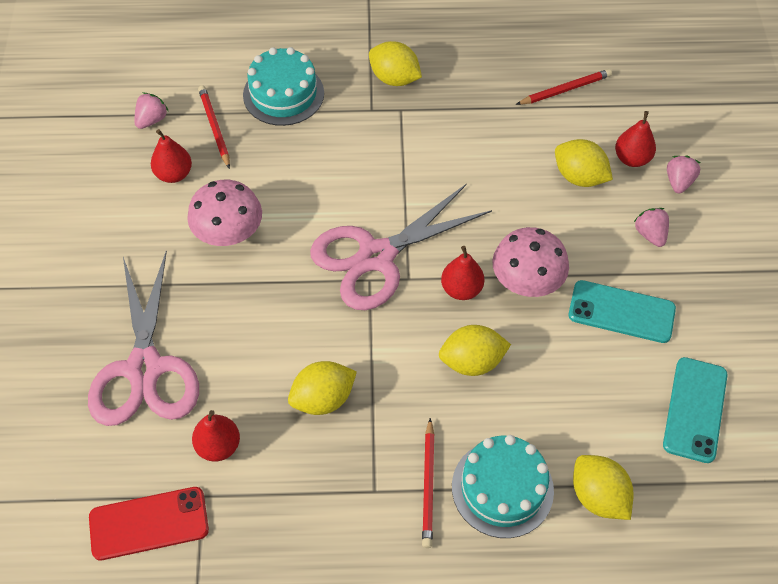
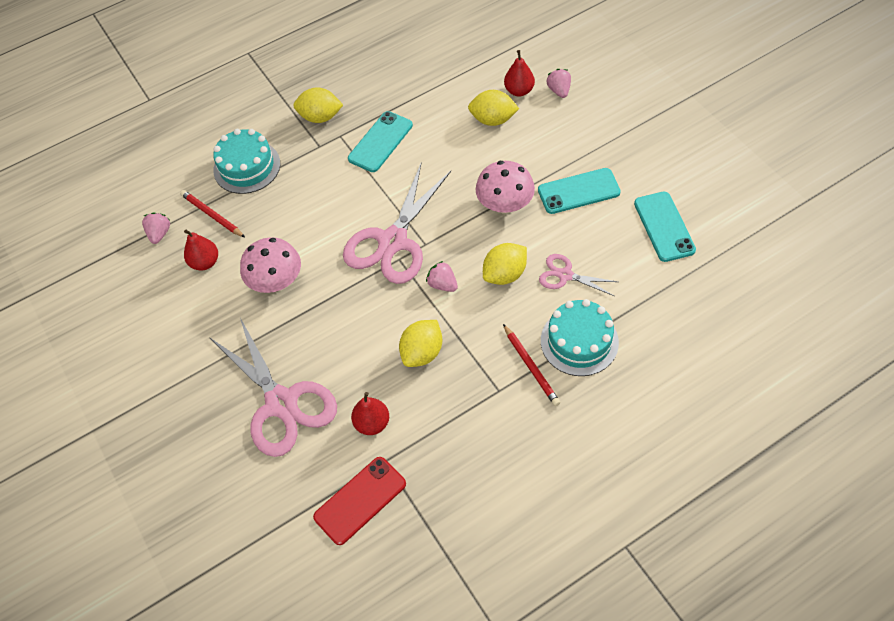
camera: 25 degrees left, 0 degrees up
(439, 138) = (380, 142): none -> turquoise phone
(461, 289) = (465, 232): red pear -> none
(539, 402) = (565, 275): none -> pink scissors
(565, 89) = (444, 67): red pencil -> none
(598, 496) = (641, 312): yellow lemon -> none
(650, 234) = (563, 133): pink strawberry -> pink strawberry (442, 284)

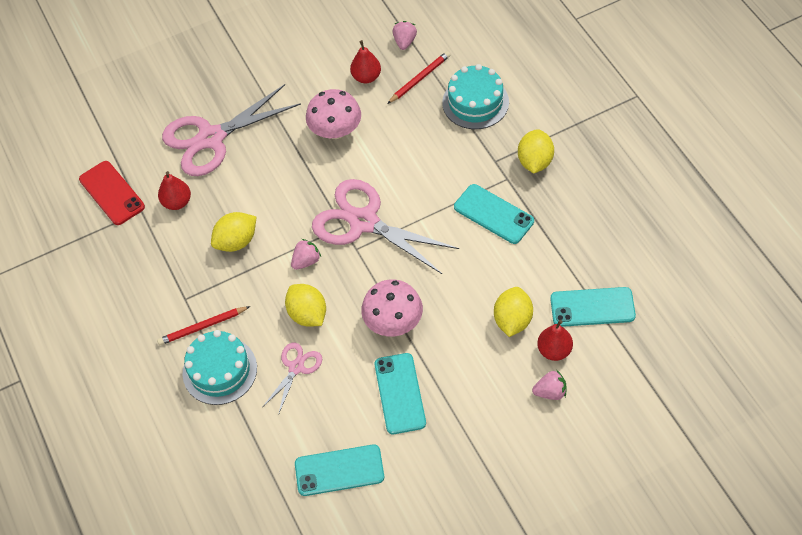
camera: 95 degrees right, 0 degrees up
(159, 233) = (404, 42): pink strawberry -> pink strawberry turned 90 degrees counterclockwise
(422, 352) = (236, 241): yellow lemon -> yellow lemon turned 75 degrees counterclockwise
(474, 69) = (592, 307): none -> turquoise phone

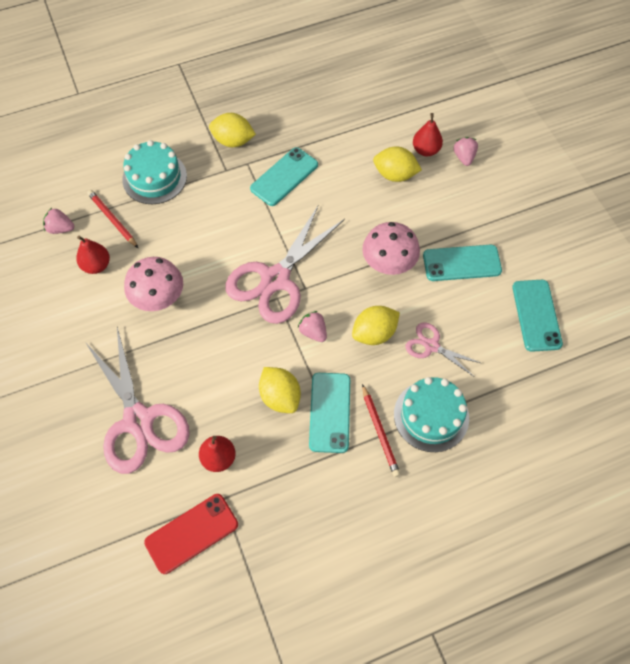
camera: 90 degrees left, 5 degrees up
(592, 307) = (387, 120): turquoise phone -> turquoise phone (329, 412)

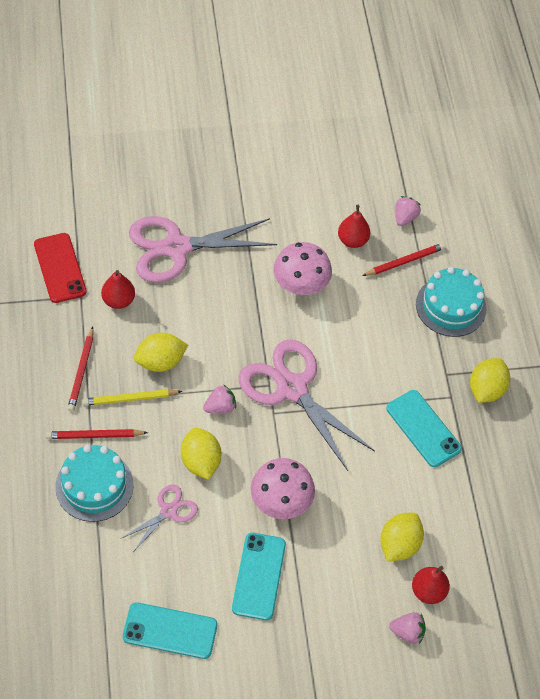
camera: 100 degrees right, 5 degrees down
(313, 467) = (81, 371): none -> red pencil
(329, 412) = (130, 399): turquoise phone -> yellow pencil

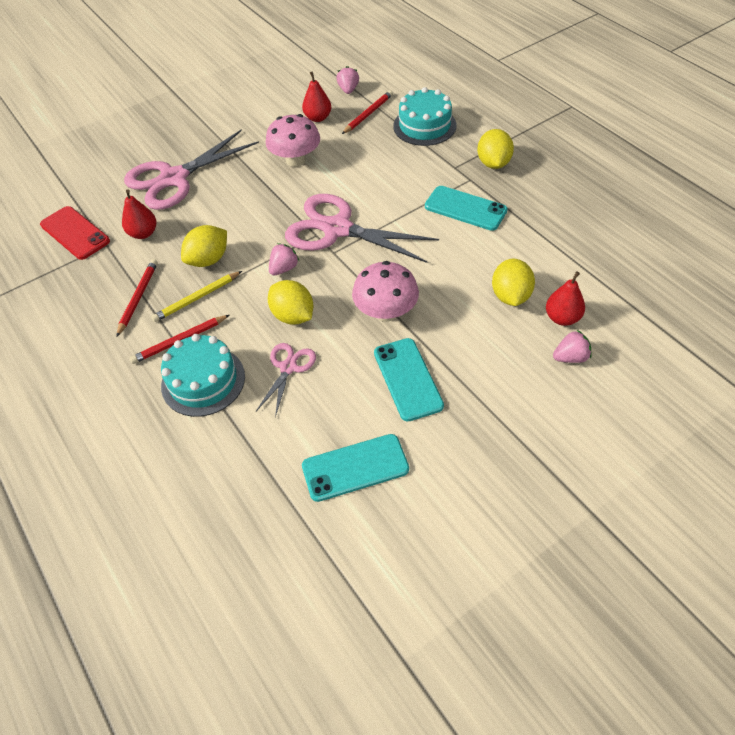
camera: 20 degrees left, 5 degrees down
(81, 371) = (138, 298): red pencil -> red pencil turned 150 degrees counterclockwise

